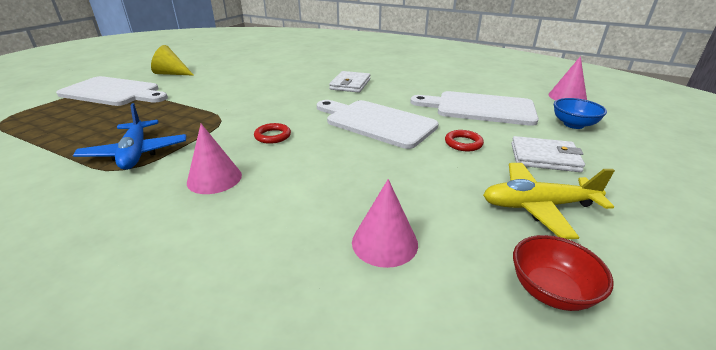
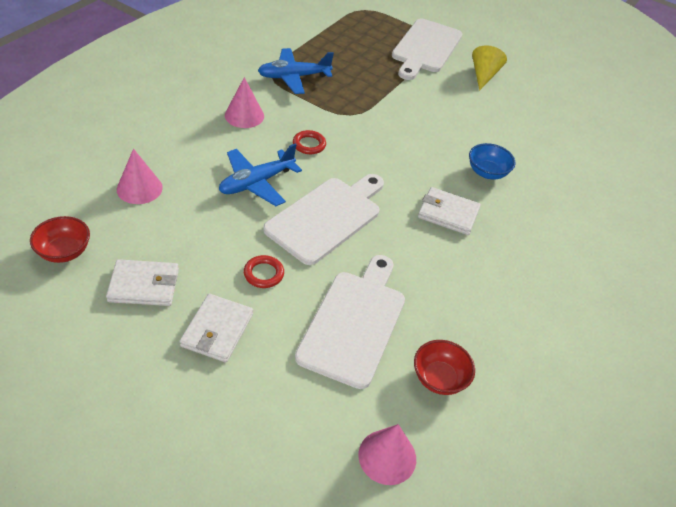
camera: 90 degrees right, 15 degrees up
(342, 158) = (256, 183): none -> blue plane
(497, 86) = (439, 378): none -> red bowl
(538, 206) = (144, 285): yellow plane -> white wallet
(573, 124) = (288, 405): blue bowl -> blue bowl (487, 172)

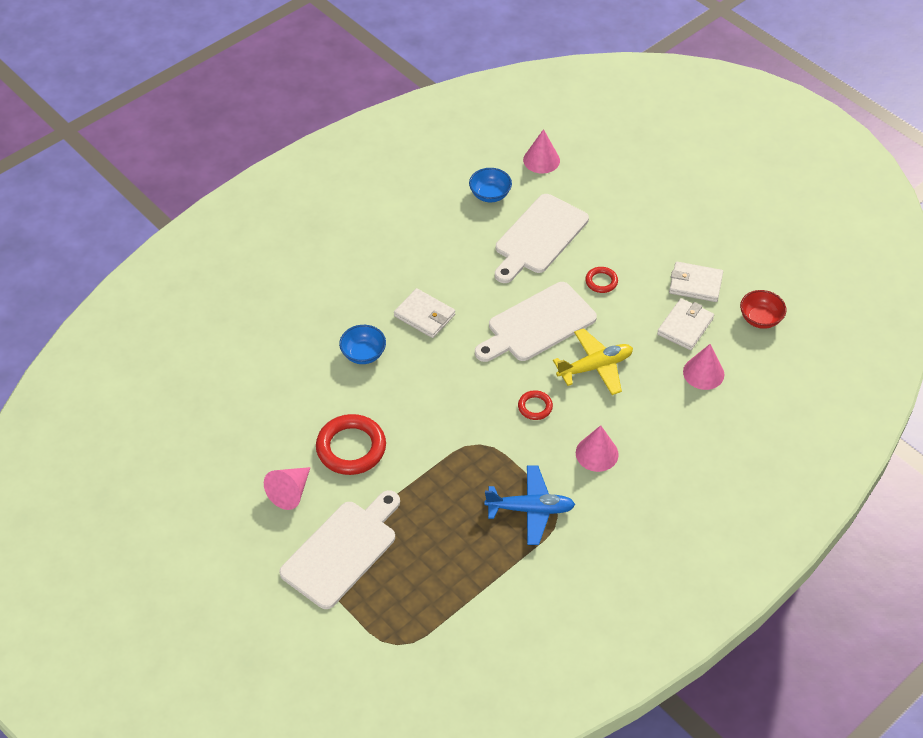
camera: 160 degrees left, 5 degrees up
(217, 330) = (641, 245): white wallet -> white wallet (685, 326)
(256, 183) = (595, 367): blue plane -> yellow plane
(439, 378) = (490, 195): red bowl -> blue bowl
(455, 104) = (351, 448): none -> red ring
(484, 75) = (290, 492): yellow cone -> pink cone

